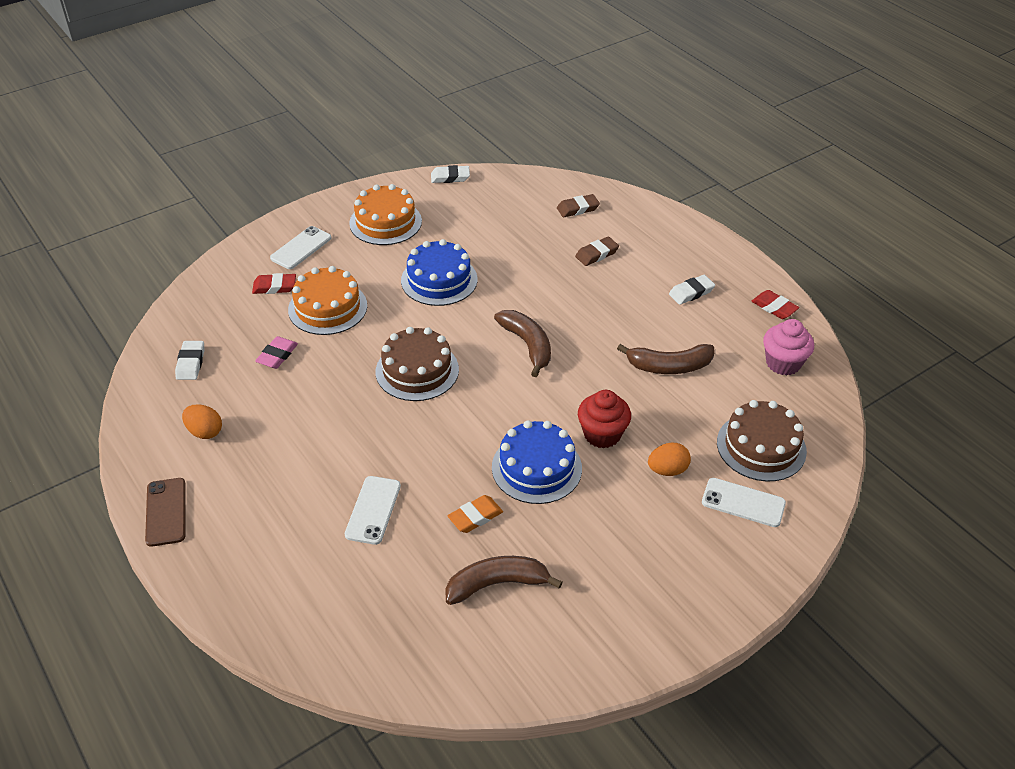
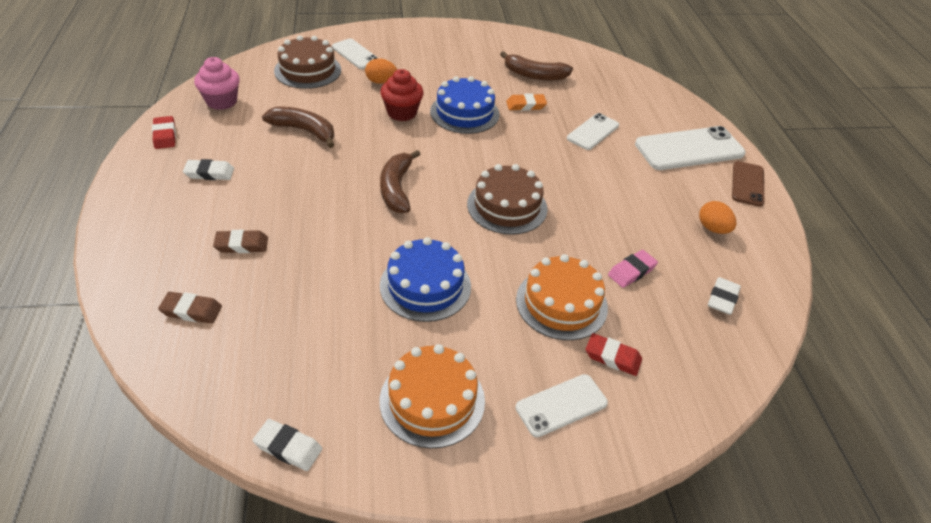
camera: 155 degrees left, 0 degrees up
(244, 538) = (689, 149): none -> white phone

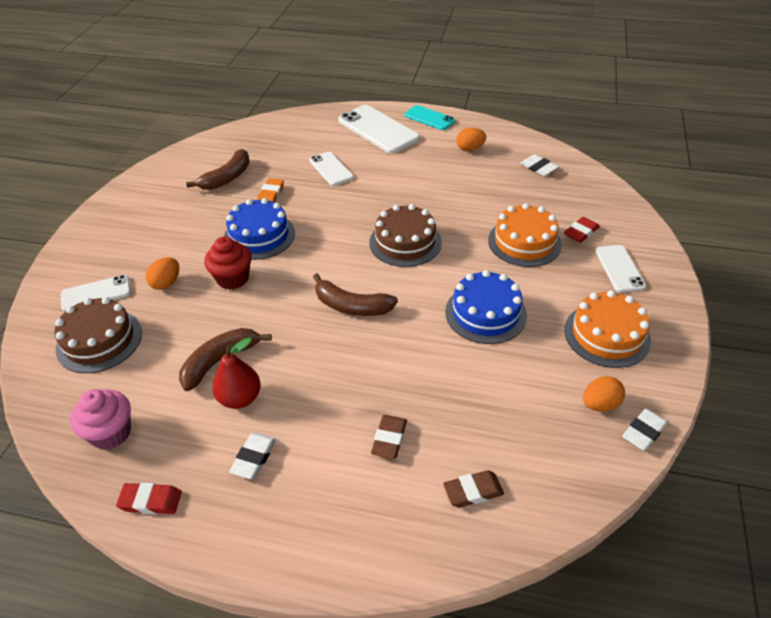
camera: 65 degrees left, 0 degrees up
(191, 310) = (473, 491): brown eraser -> brown eraser turned 45 degrees clockwise
(268, 151) = (240, 398): none -> red pear
(320, 401) = (600, 404): none -> orange egg
(631, 271) = (501, 199): pink eraser -> none
(689, 149) = (378, 129): white phone -> white phone turned 45 degrees counterclockwise
(747, 184) = (429, 118): brown phone -> turquoise phone

